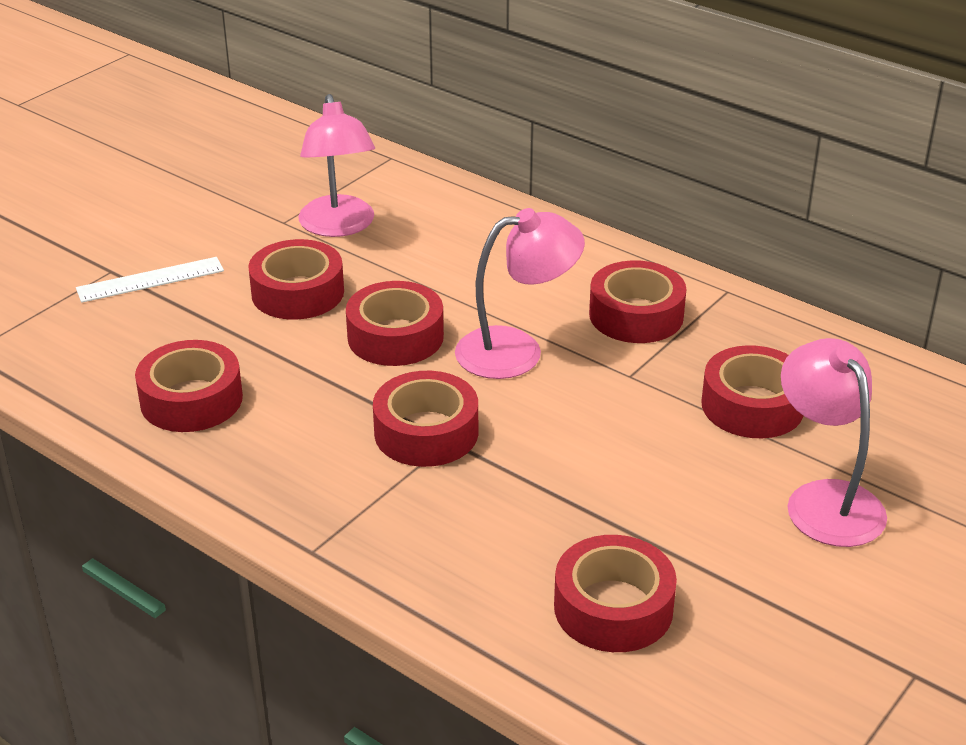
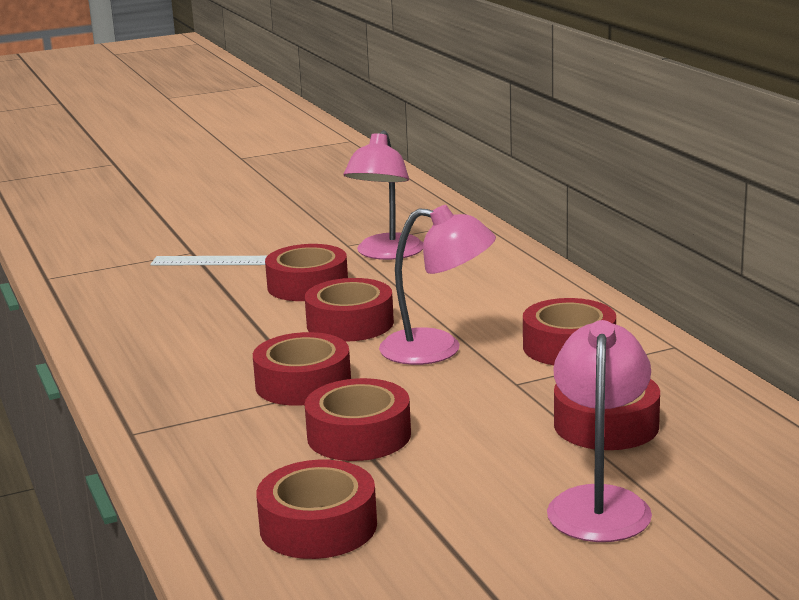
camera: 30 degrees right, 15 degrees down
(191, 399) = (157, 330): red tape -> red tape (359, 435)

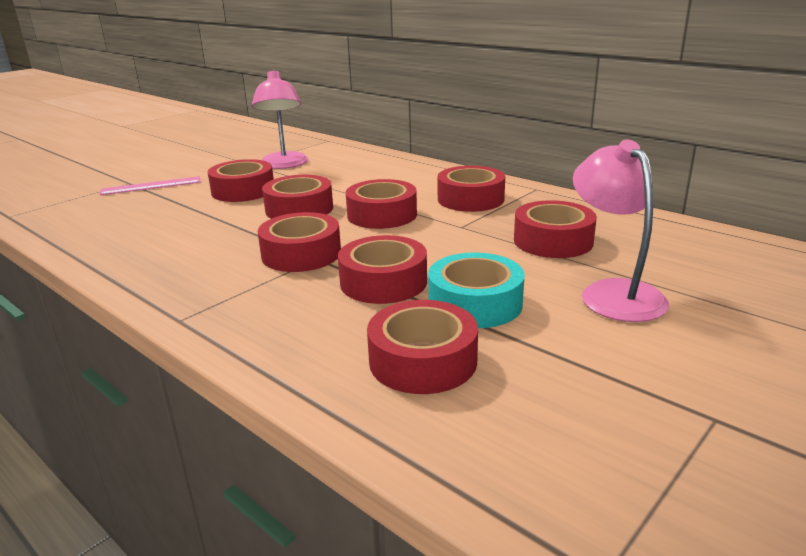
camera: 25 degrees left, 5 degrees up
(212, 261) = (151, 186): white ruler -> pink ruler
(431, 480) = (475, 303): none -> turquoise tape
(437, 349) = (382, 215): pink lamp -> red tape

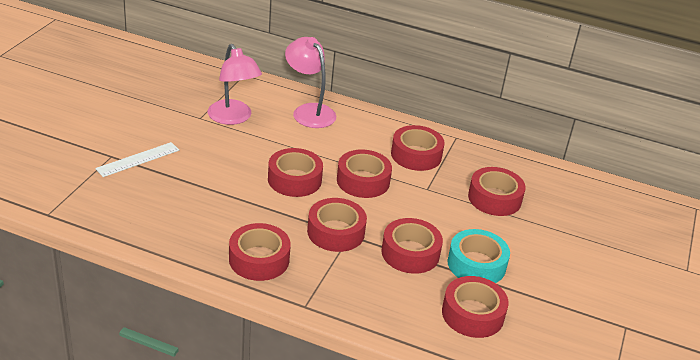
camera: 25 degrees left, 10 degrees up
(151, 186) = (138, 159): pink ruler -> white ruler
(243, 190) = (228, 159): red tape -> red tape (259, 259)
(613, 292) = (549, 244): pink lamp -> pink lamp (309, 111)

